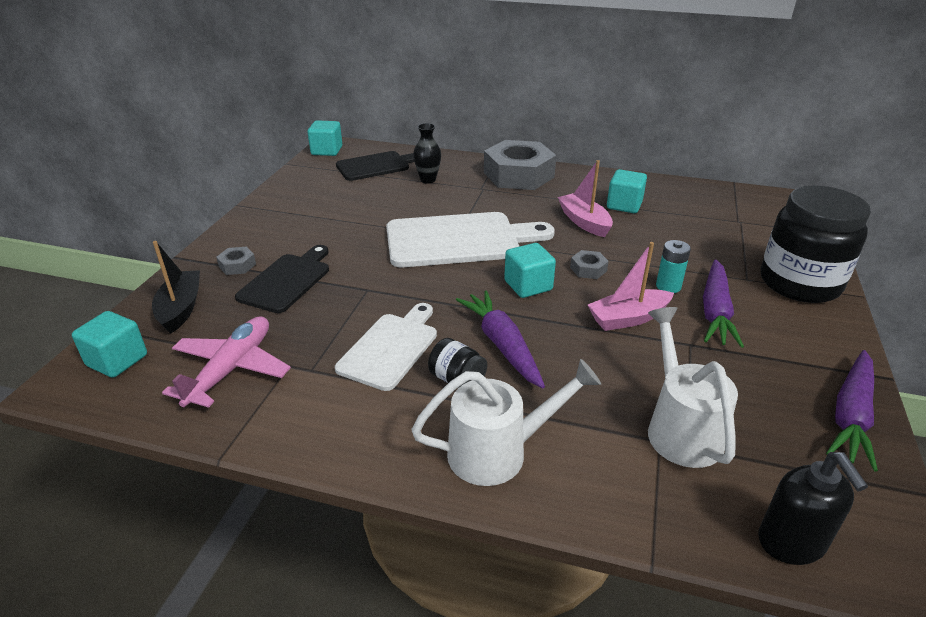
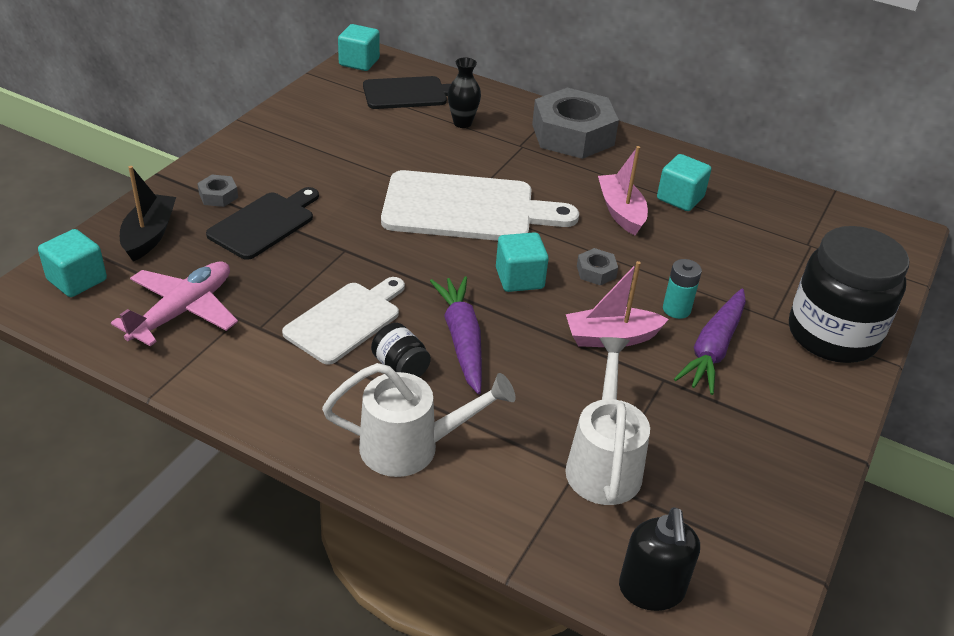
camera: 10 degrees right, 5 degrees up
(851, 416) = (791, 490): purple carrot -> none

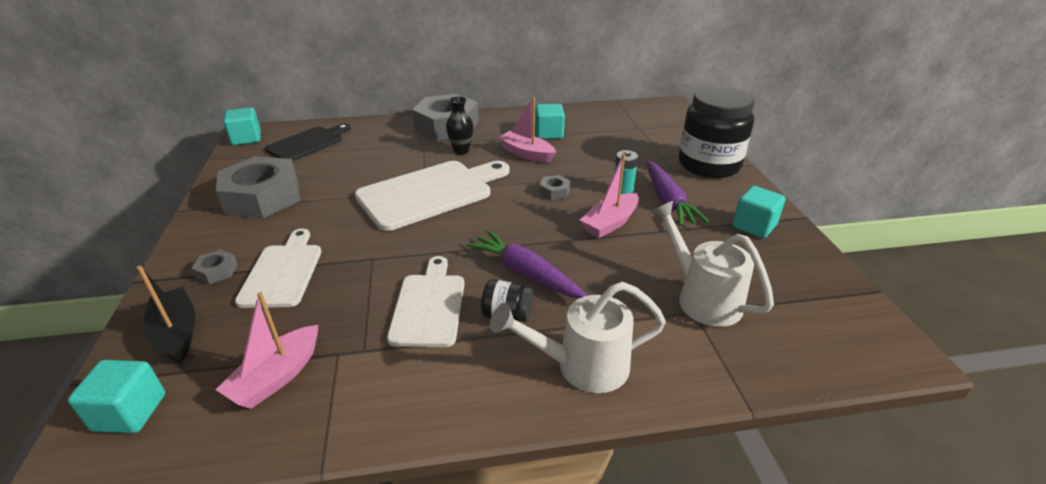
camera: 35 degrees left, 5 degrees down
(183, 311) = (277, 377): pink plane -> pink boat
(264, 223) = (283, 272): black cutting board -> white cutting board
(315, 138) = (263, 197): none -> grey nut
(411, 447) = (582, 366): white watering can -> white watering can turned 150 degrees counterclockwise
(462, 123) = (367, 146): black vase -> black vase (461, 151)
(519, 278) = (515, 217): turquoise cube -> turquoise cube (754, 226)
(651, 590) = (827, 357): black soap dispenser -> none

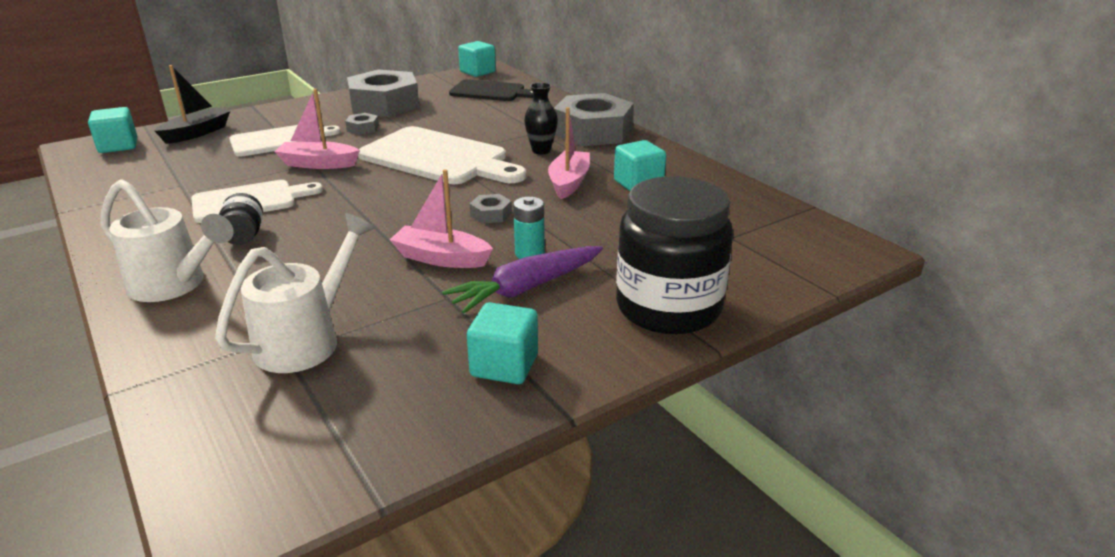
camera: 65 degrees right, 5 degrees down
(217, 271) = (272, 122): grey nut -> grey nut (363, 128)
(277, 377) = (153, 173): pink boat -> pink boat (318, 164)
(525, 273) = (315, 231): purple carrot -> none
(582, 366) = (174, 285): white watering can -> white watering can turned 150 degrees clockwise

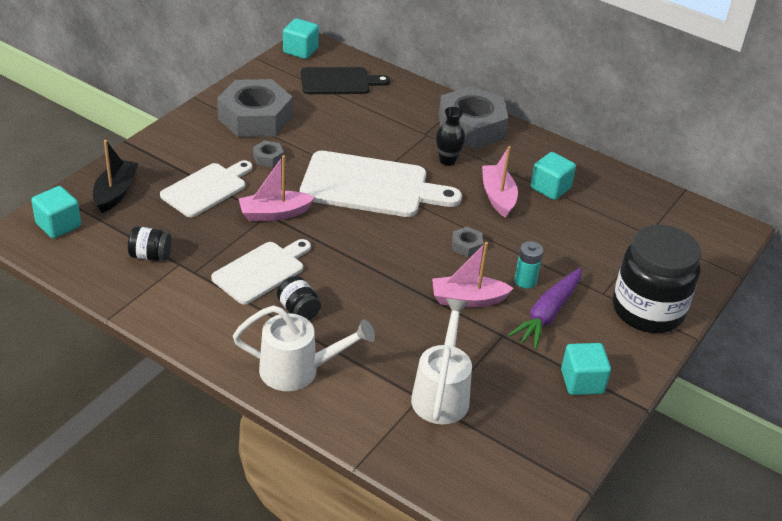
camera: 25 degrees left, 10 degrees up
(163, 175) = (150, 255): none -> black jar

